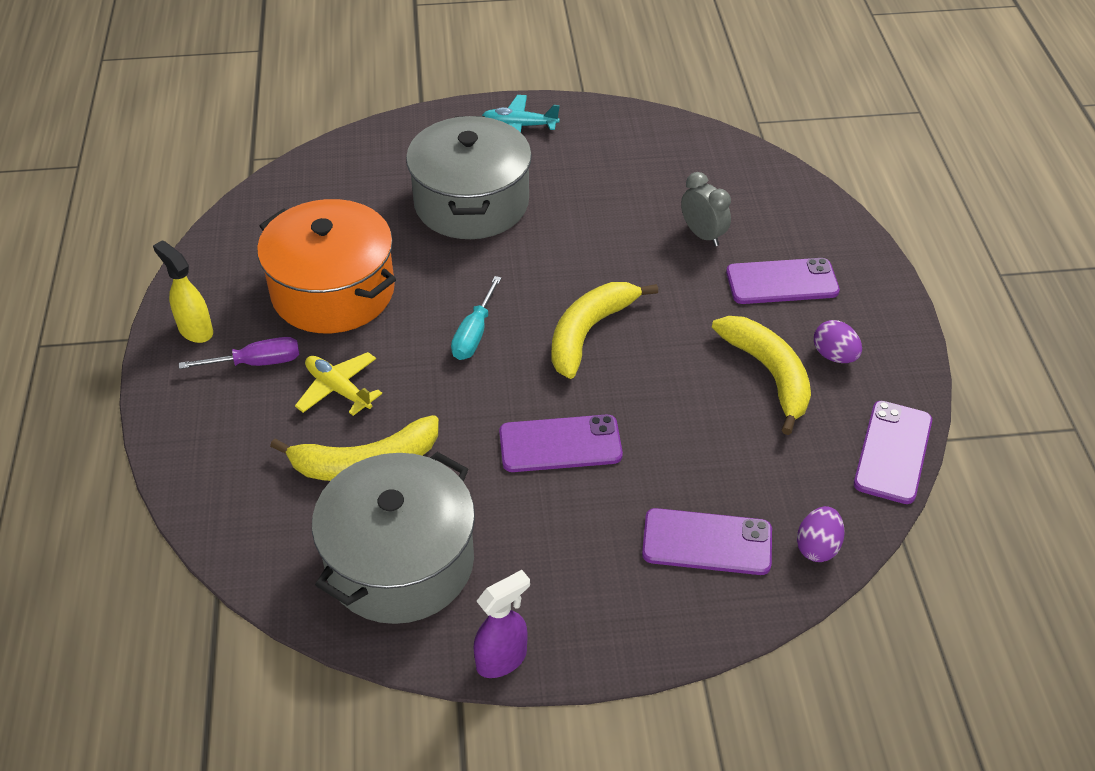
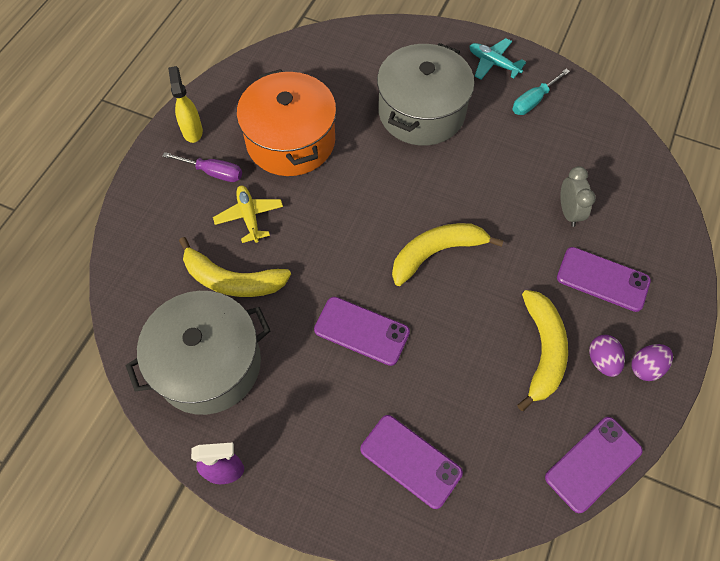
camera: 30 degrees right, 15 degrees up
(474, 334) = (359, 217): turquoise screwdriver -> turquoise screwdriver (533, 101)
(817, 547) = (485, 509): purple egg -> purple egg (646, 367)

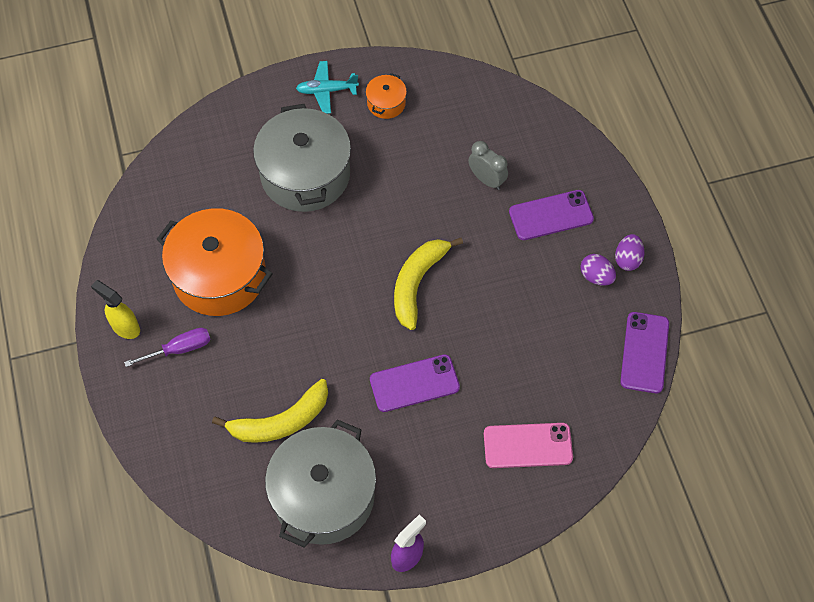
camera: 40 degrees left, 0 degrees up
(249, 217) = (246, 362): yellow plane -> none
(410, 461) = (527, 446): purple phone -> pink phone
(533, 101) = (386, 103): turquoise screwdriver -> orange pot
(542, 351) = (552, 300): yellow banana -> none

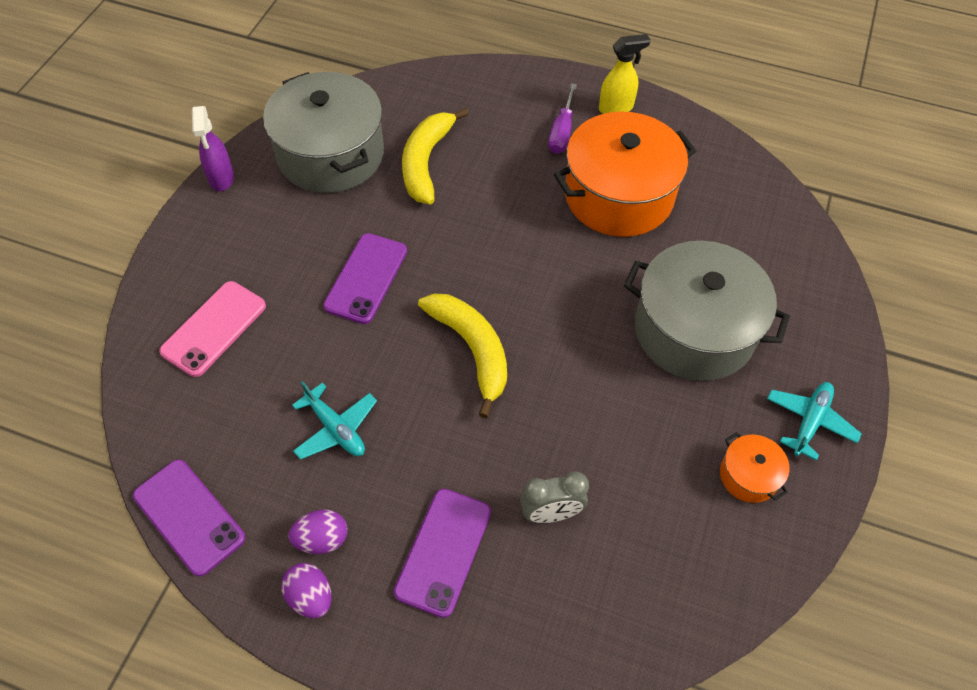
camera: 125 degrees right, 5 degrees down
(531, 319) = (336, 428): none -> turquoise plane

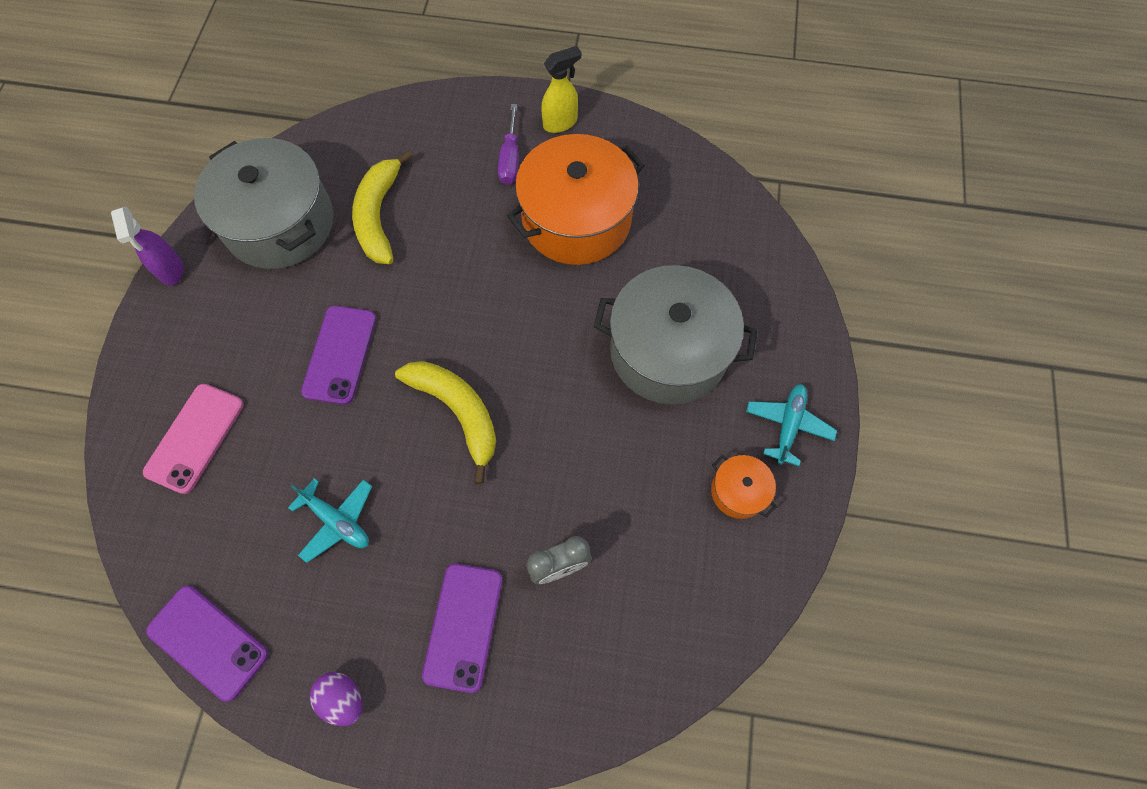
camera: 10 degrees left, 10 degrees up
(322, 539) = (344, 638): purple egg -> none

